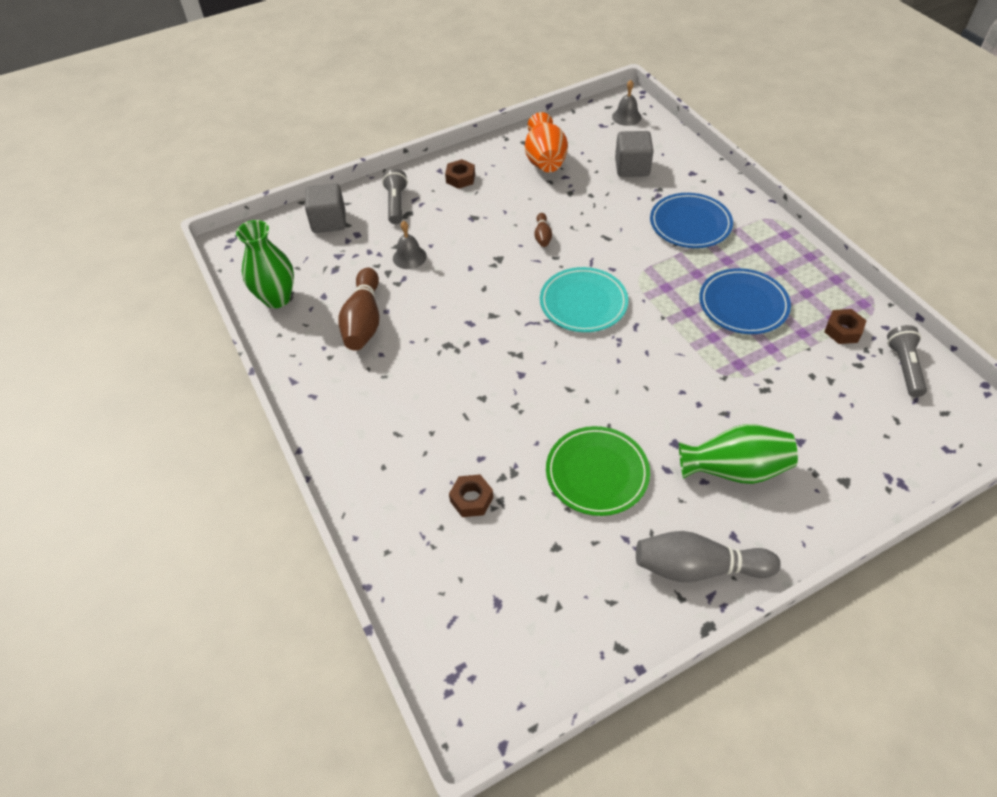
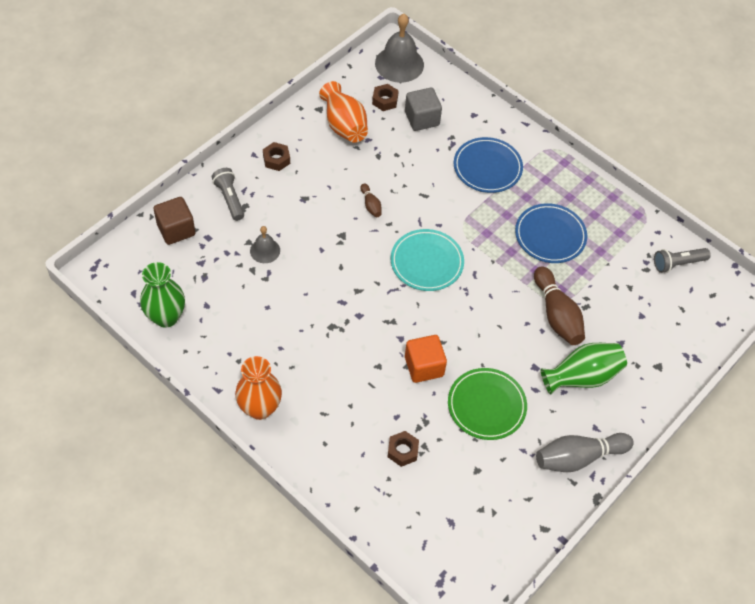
camera: 25 degrees left, 5 degrees up
(328, 410) = (260, 408): none -> orange vase
(329, 221) = (176, 229): grey cube -> brown cube
(364, 321) = (252, 321): brown bowling pin -> brown bowling pin (557, 314)
(536, 410) = (424, 366): none -> orange cube
(626, 117) = (399, 64): grey bell -> grey bell, size x1.83
(843, 331) = (628, 242): brown nut -> brown nut (385, 100)
(903, 367) = (677, 264): grey flashlight -> grey flashlight turned 90 degrees counterclockwise

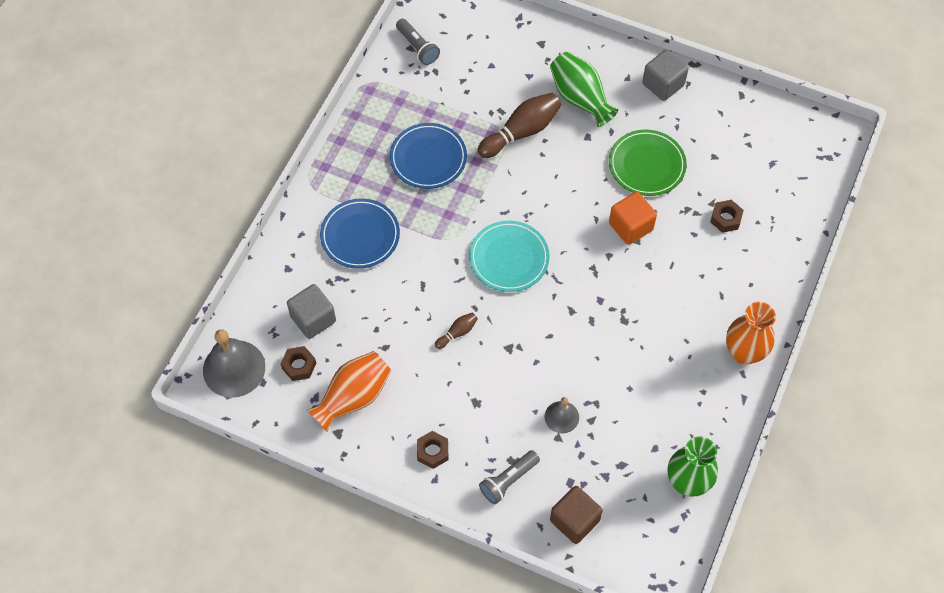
camera: 105 degrees left, 5 degrees up
(578, 457) = (663, 84): grey bowling pin -> grey cube

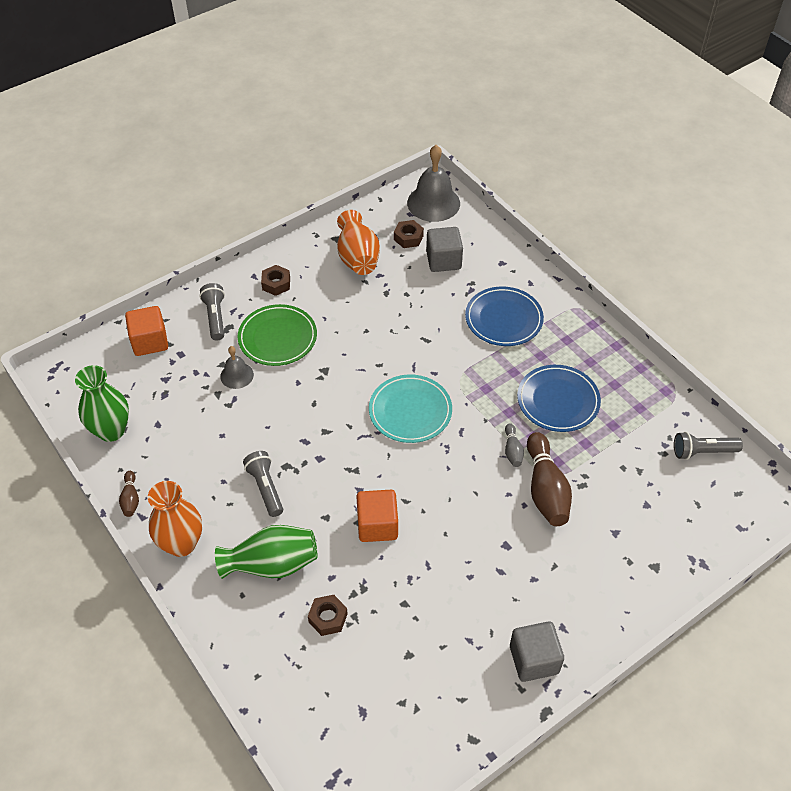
camera: 120 degrees right, 10 degrees down
(457, 333) = (364, 342): brown bowling pin -> brown bowling pin (130, 499)
(499, 168) = (512, 450): none -> grey bowling pin
(574, 520) = (150, 342): brown cube -> orange cube
(580, 98) = (559, 565): green vase -> green vase (272, 564)
(647, 165) = (438, 581): green plate -> green plate (277, 338)
(654, 323) = (265, 488): none -> grey flashlight

